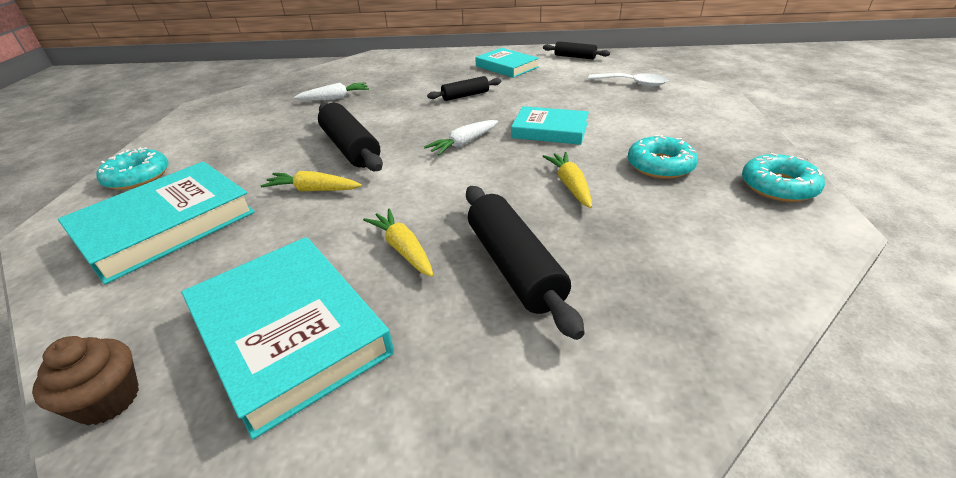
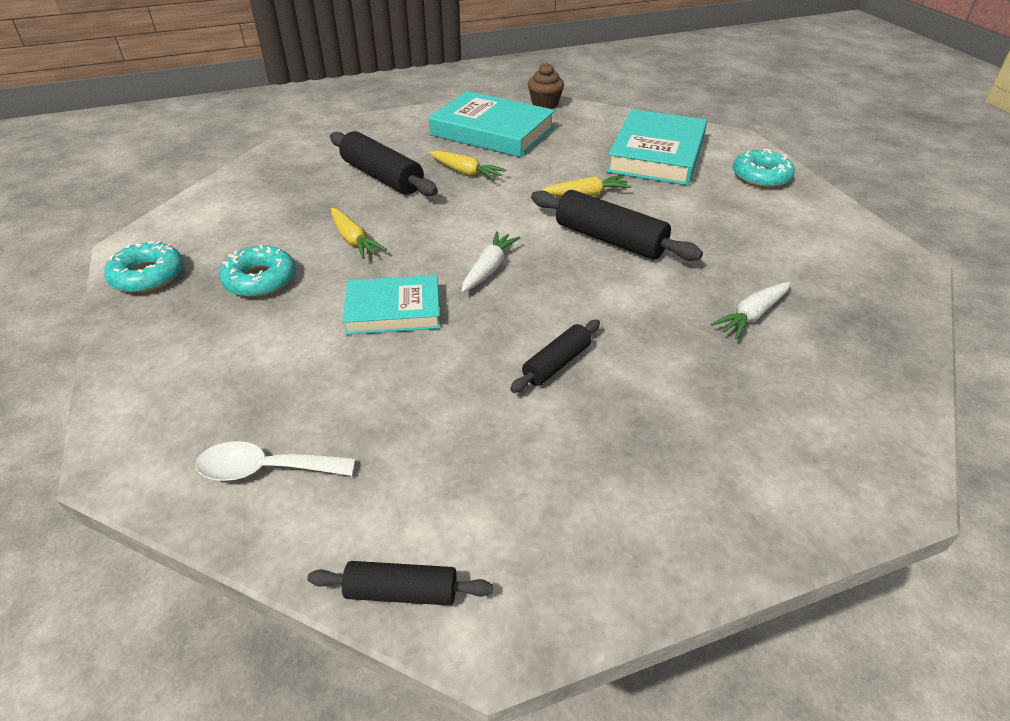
camera: 155 degrees right, 5 degrees up
(506, 67) = (546, 492): turquoise book -> none

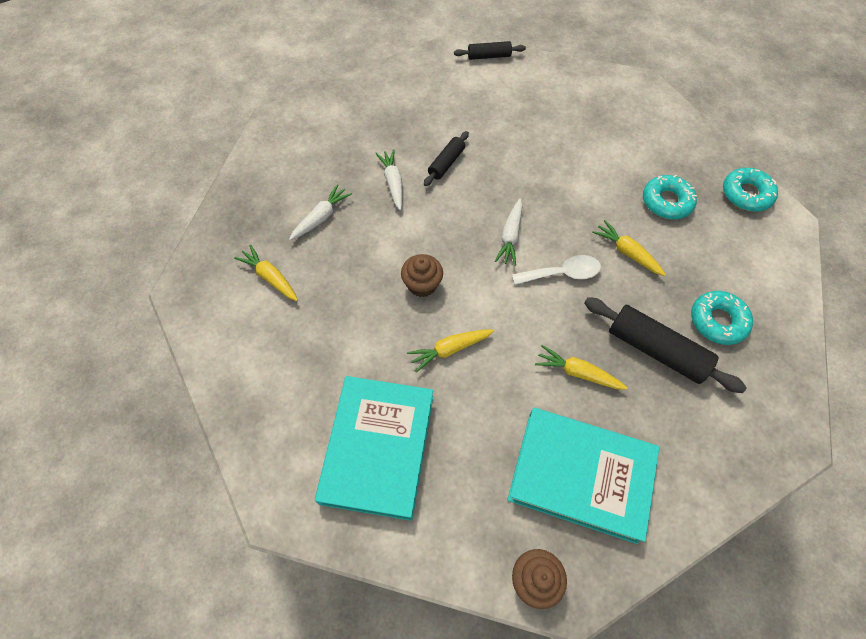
camera: 170 degrees right, 20 degrees up
(265, 469) = (572, 89): white spoon -> white spoon (562, 273)
(393, 310) = (560, 189): turquoise book -> none
(609, 240) = (422, 284): black rolling pin -> brown cupcake
(646, 346) = (393, 183): none -> white carrot
(761, 176) = (269, 415): turquoise donut -> turquoise donut (717, 321)
(801, 263) = (270, 277): none -> yellow carrot

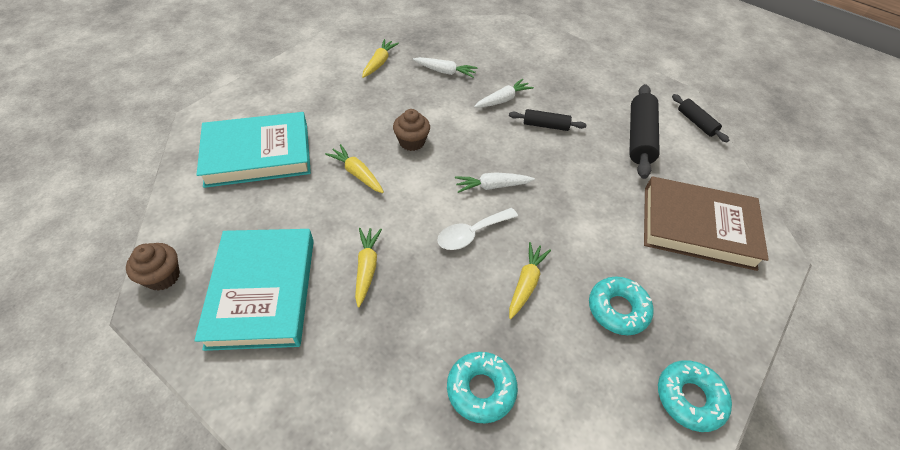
camera: 65 degrees right, 10 degrees down
(562, 273) = (471, 233): white spoon -> white spoon turned 90 degrees clockwise
(603, 115) = (697, 227): none -> brown book
(655, 350) = (417, 331): black rolling pin -> black rolling pin (639, 137)

